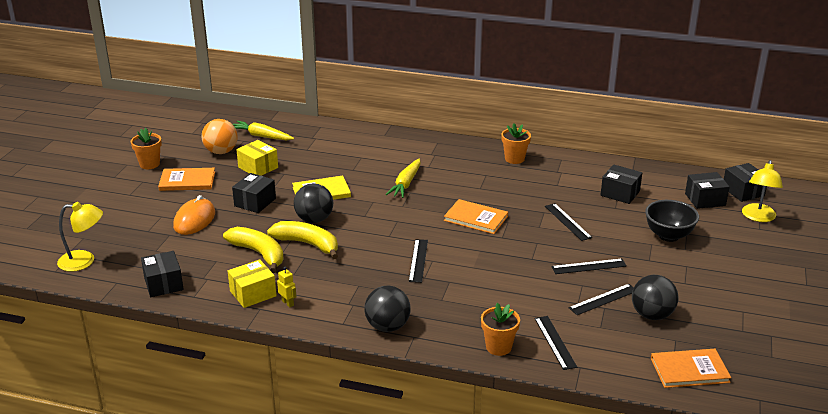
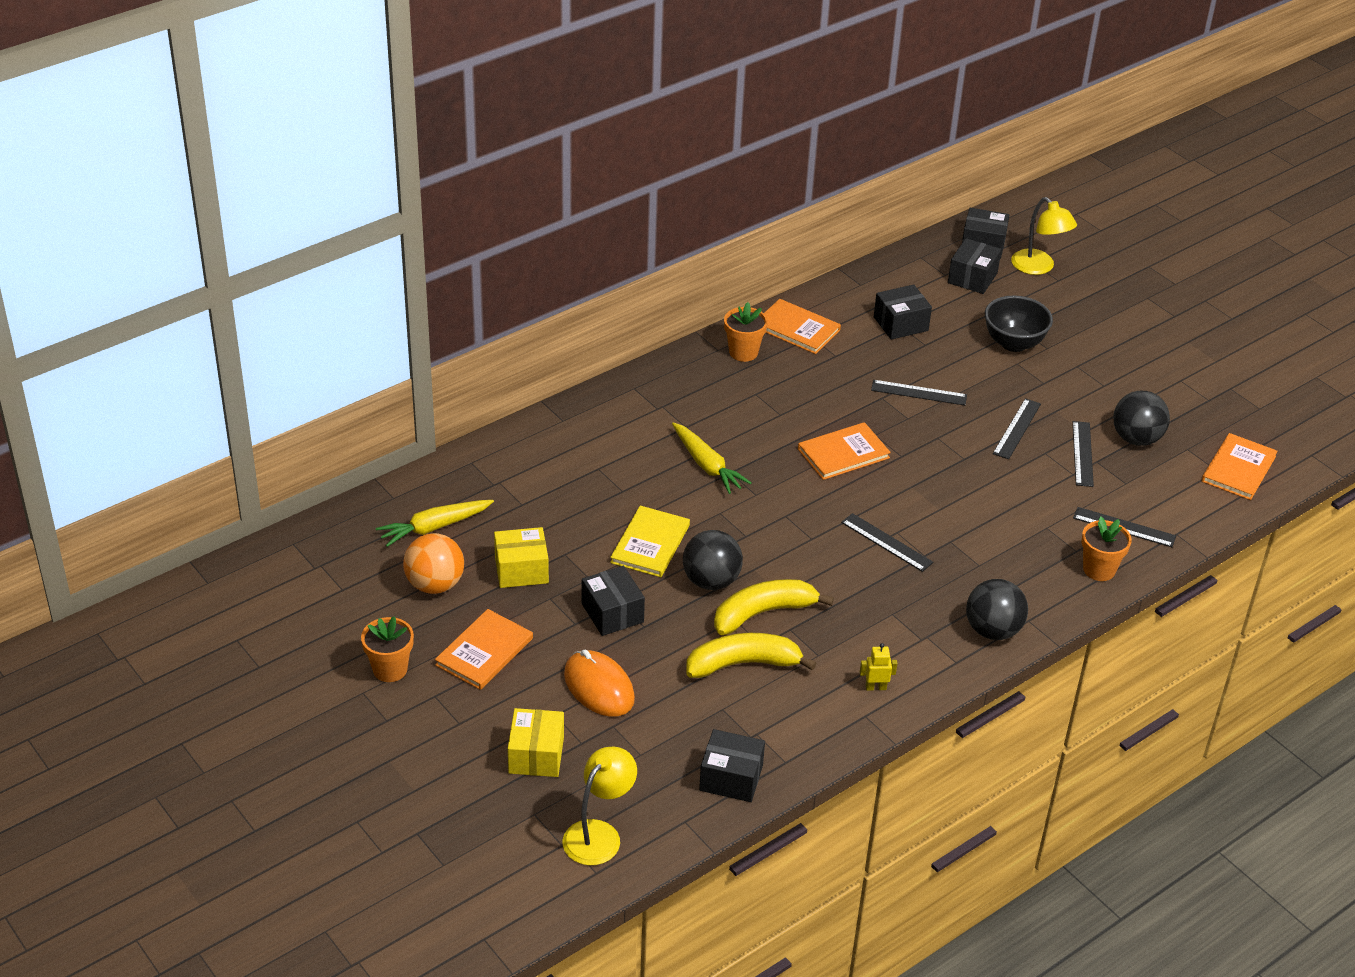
camera: 55 degrees left, 10 degrees up
(253, 293) = (828, 707): yellow box -> yellow box (536, 755)
(560, 165) = (797, 329): none -> orange book

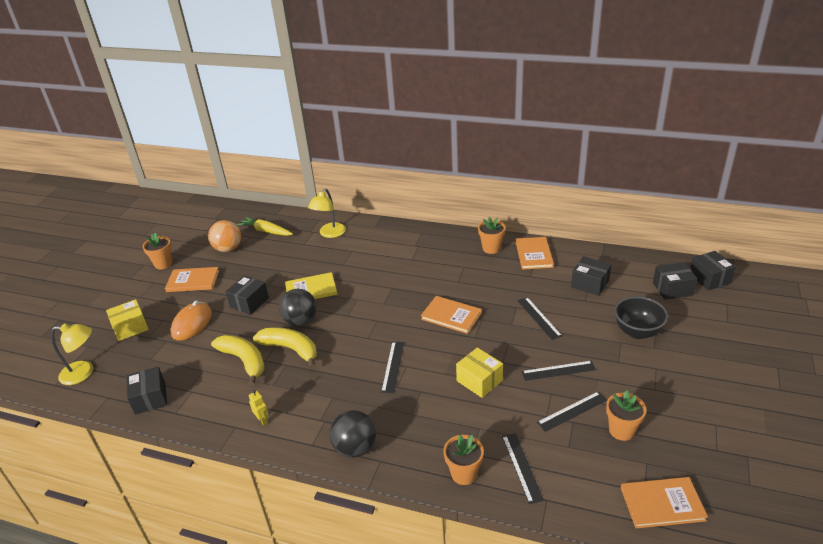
camera: 60 degrees right, 5 degrees down
(521, 570) = (258, 264): yellow box -> yellow box (479, 380)
(707, 465) = (389, 278): yellow carrot -> none
(1038, 267) = (726, 308): yellow lamp -> yellow lamp (330, 234)
(1136, 438) = (621, 430): black ball -> orange flower pot

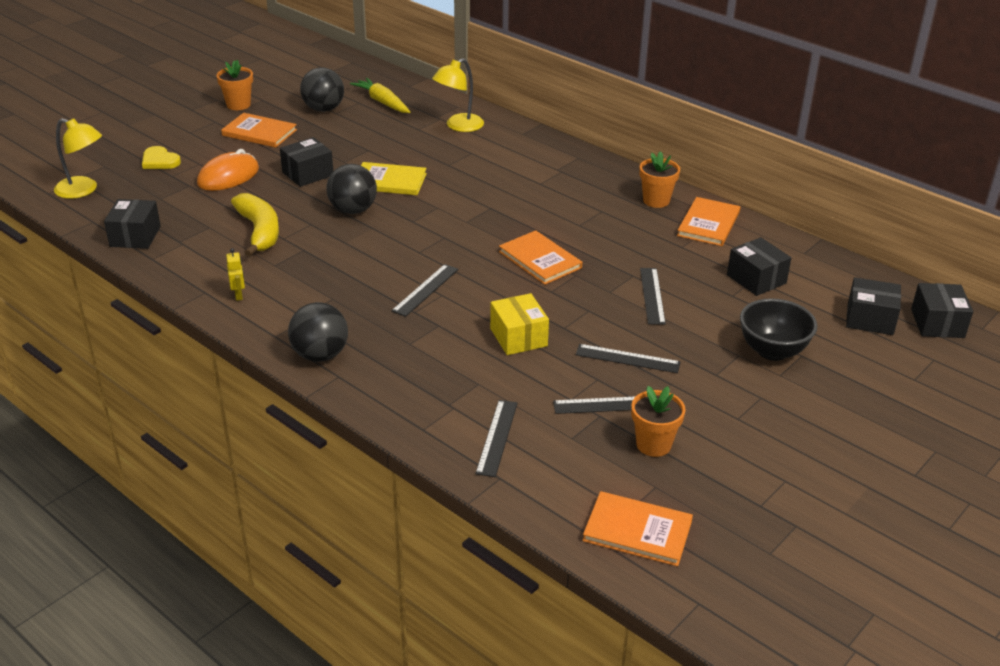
camera: 20 degrees right, 0 degrees up
(130, 328) = (160, 161): yellow box -> yellow heart
(228, 249) = (323, 109): orange ball -> black ball
(290, 349) = (320, 236): yellow banana -> none
(464, 474) = (423, 420): orange flower pot -> none

